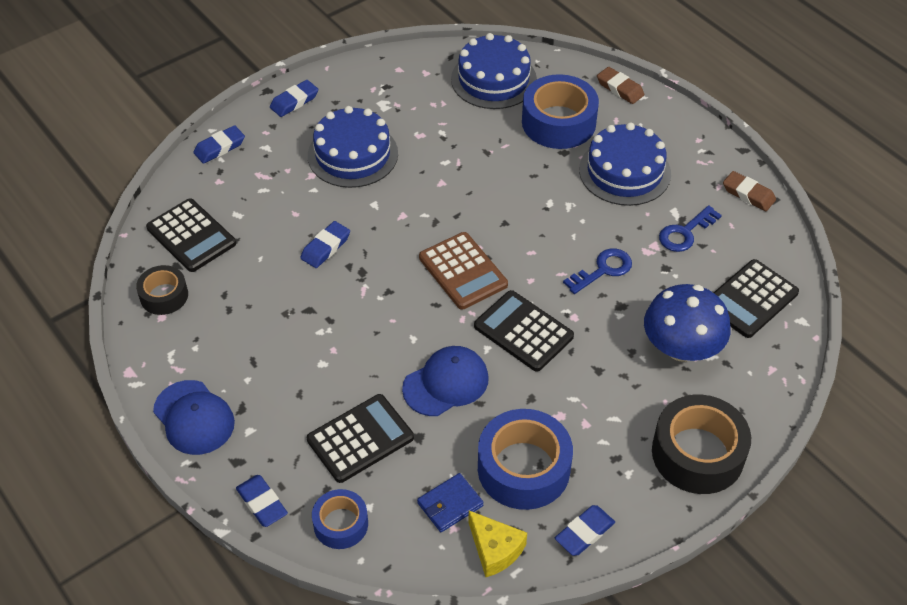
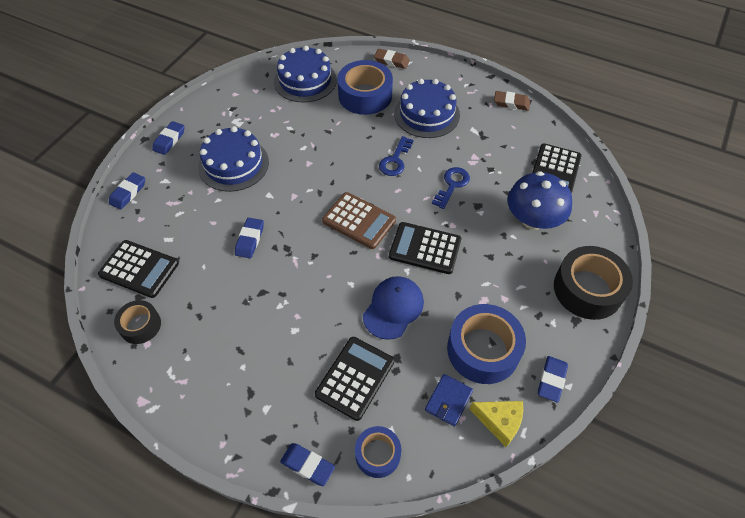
camera: 25 degrees left, 5 degrees up
(194, 417) = (215, 417): blue cap -> none
(685, 232) = (488, 141): blue key -> blue key (395, 160)

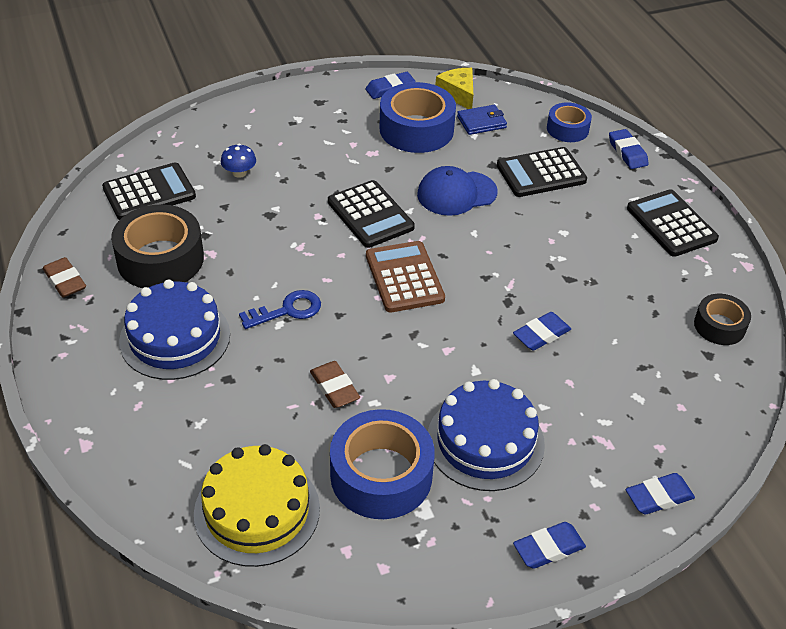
camera: 140 degrees left, 10 degrees down
(139, 269) = (693, 384): black calculator -> black calculator (671, 224)
(305, 80) = (257, 510): blue cake -> yellow cake
(365, 95) = (210, 420): blue tape -> blue tape (381, 475)
(391, 61) = (100, 449): brown eraser -> brown eraser (334, 388)
(452, 185) = (266, 246): blue key -> none
(533, 219) = (239, 173): blue mushroom -> blue mushroom, size x0.46
(587, 289) = (278, 109): black tape -> black tape (160, 259)

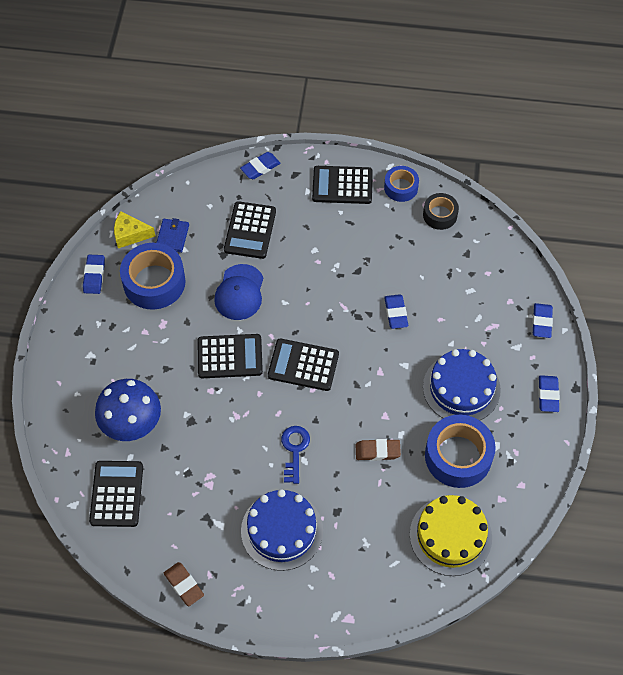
camera: 60 degrees left, 15 degrees up
(65, 281) = (184, 585): brown eraser -> brown eraser turned 60 degrees clockwise
(160, 259) = (197, 512): black tape -> none
(239, 173) = (131, 422): blue mushroom -> blue mushroom, size x2.18
(404, 277) = (303, 365): brown calculator -> black calculator
(567, 129) = (214, 188): blue tape -> blue tape (401, 187)
(627, 152) = (260, 167): blue eraser -> blue eraser turned 45 degrees counterclockwise

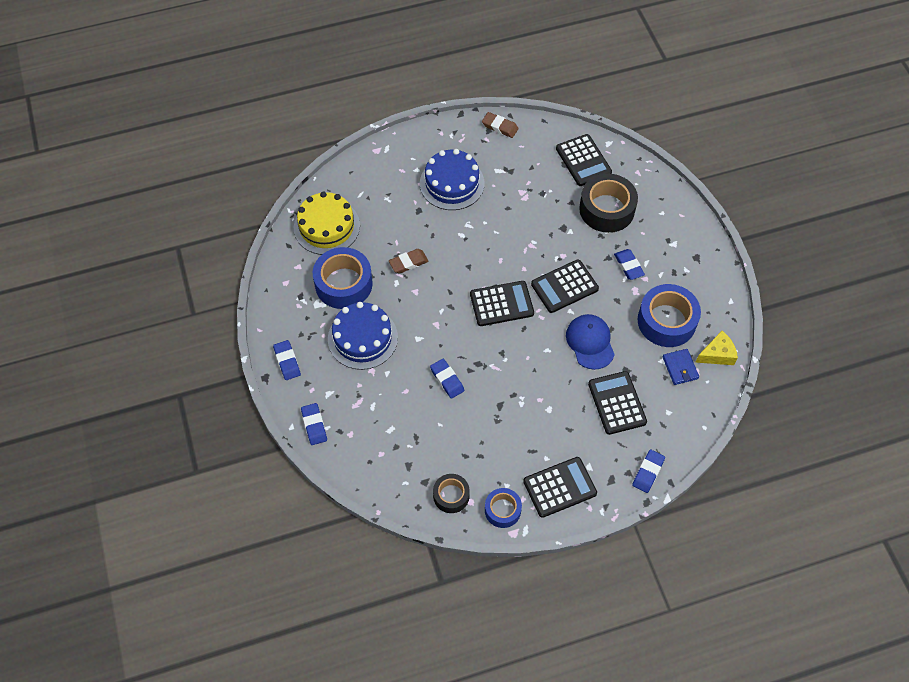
camera: 155 degrees right, 0 degrees up
(94, 276) = (719, 306): blue eraser -> blue eraser (628, 266)
(131, 422) = (606, 209): blue mushroom -> black tape
(294, 450) = (472, 239): blue key -> none

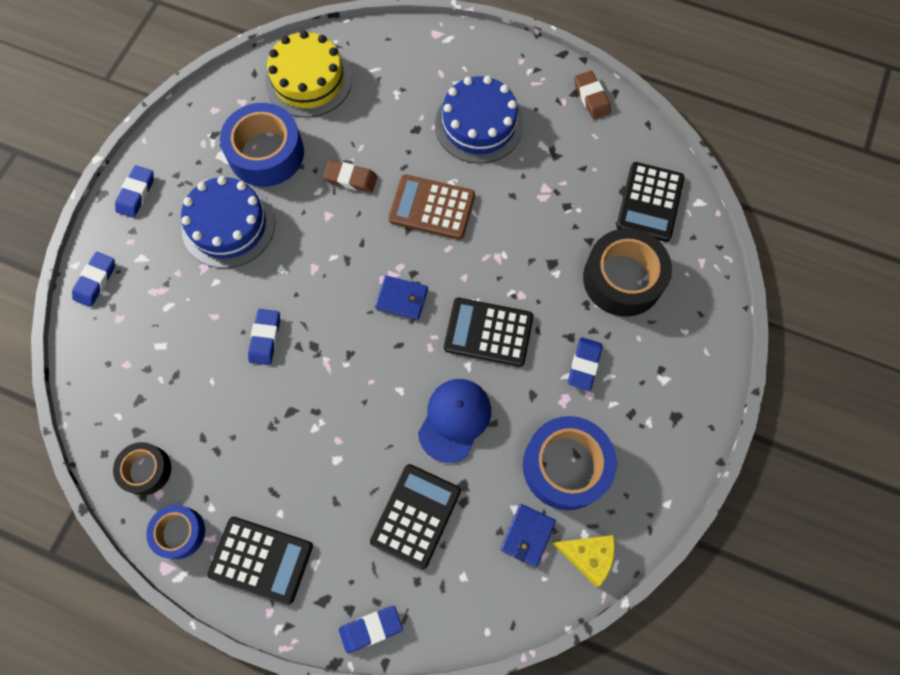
camera: 40 degrees right, 10 degrees up
(470, 245) = (432, 207): none -> brown calculator
(501, 304) = (402, 299): black calculator -> blue wallet

